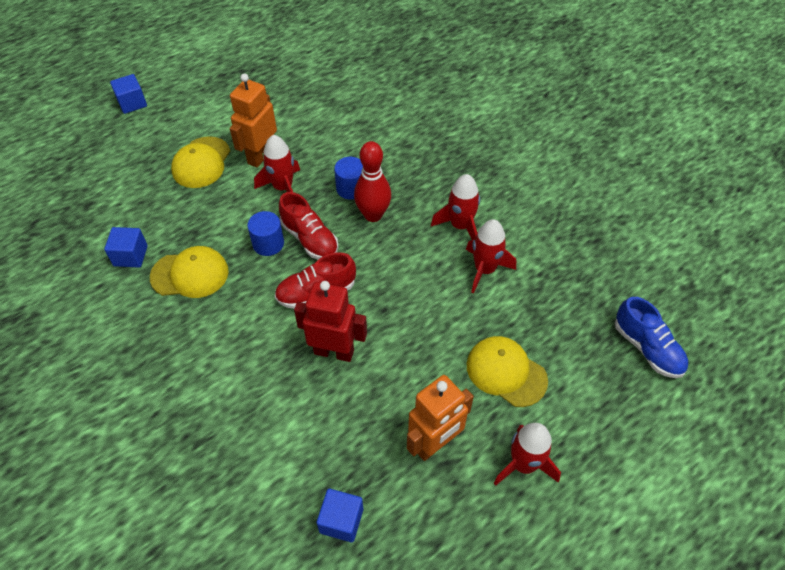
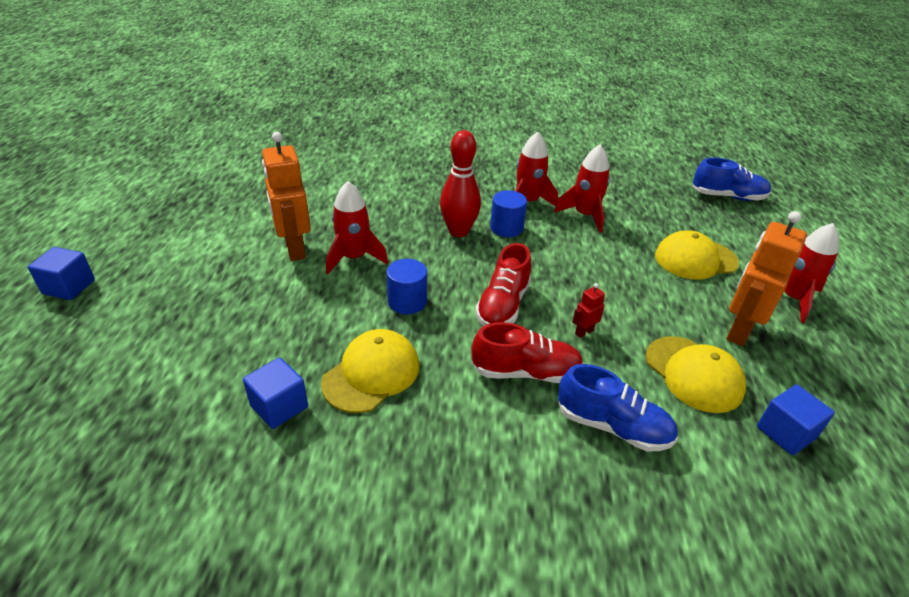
camera: 50 degrees left, 15 degrees down
(201, 162) = (238, 286): yellow cap -> yellow cap (693, 374)
(255, 417) = (612, 426): none -> blue shoe
(309, 239) = (436, 276): red shoe -> red shoe (525, 372)
(334, 351) = (584, 332): red robot -> red robot, size x0.44
(351, 188) = (413, 226): blue cylinder -> blue cylinder (506, 228)
(435, 444) = (738, 330): orange robot -> orange robot turned 150 degrees counterclockwise

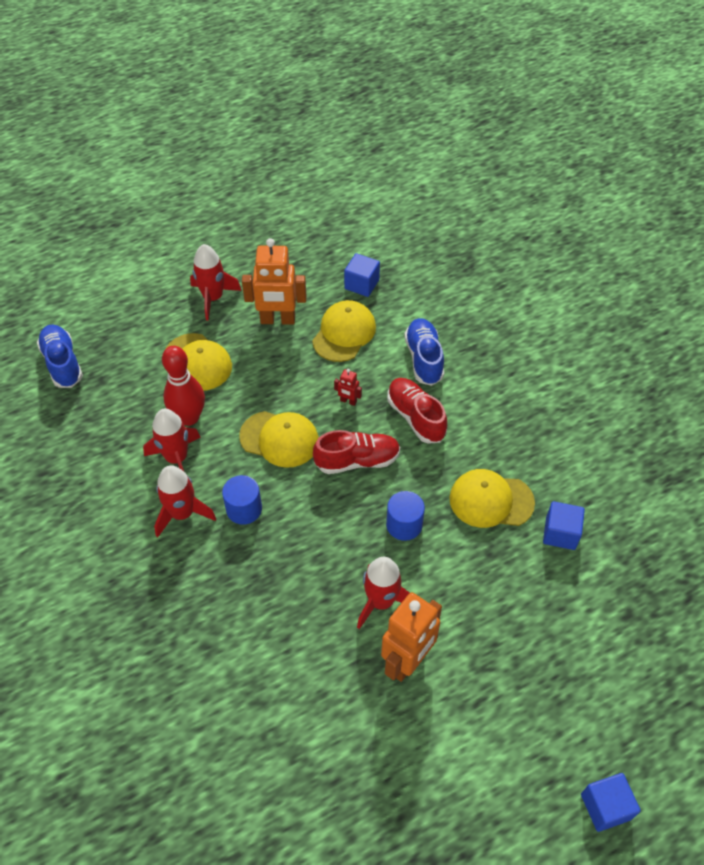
camera: 120 degrees left, 15 degrees up
(458, 231) = (278, 544): red bowling pin -> red bowling pin (189, 417)
(566, 271) = (279, 439): none -> yellow cap

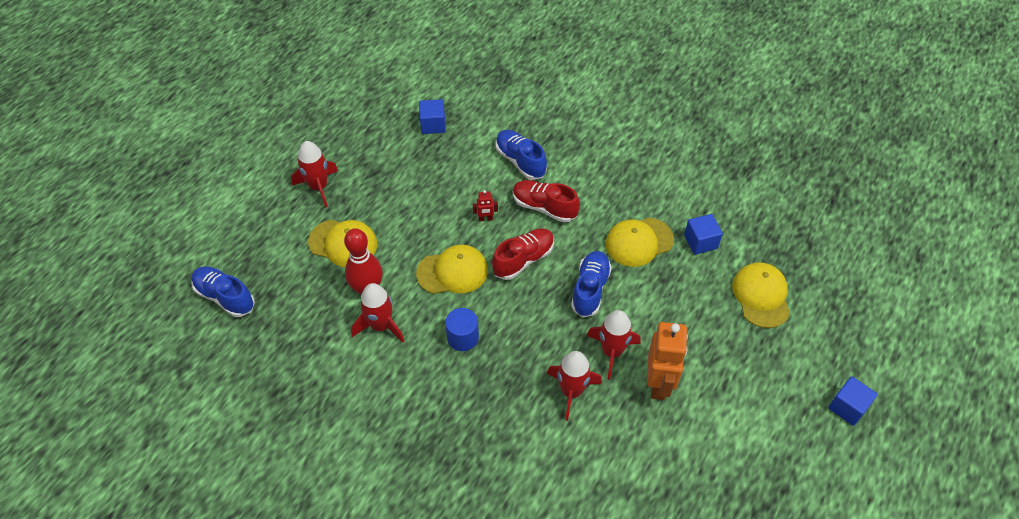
camera: 30 degrees left, 0 degrees up
(182, 513) = (416, 365): red rocket -> red rocket (571, 391)
(277, 320) = (385, 181): orange robot -> none
(344, 333) = (446, 168): yellow cap -> yellow cap (761, 296)
(404, 525) = (590, 289): blue cylinder -> blue shoe

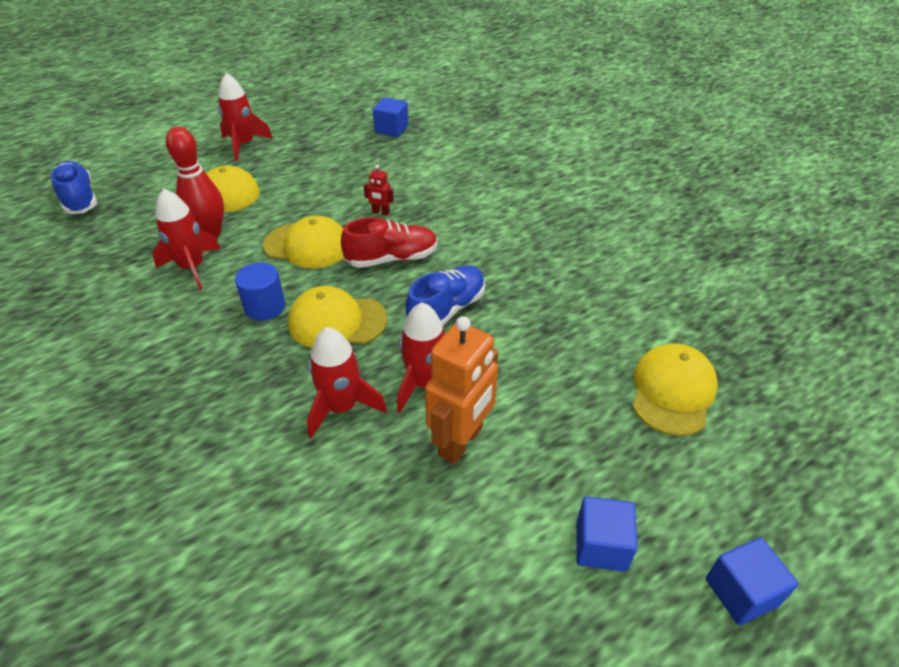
camera: 25 degrees right, 10 degrees down
(520, 161) = (456, 177): blue shoe -> none
(544, 207) = (452, 221): red shoe -> none
(639, 242) = (540, 283): yellow cap -> yellow cap (337, 321)
(700, 242) = (620, 307): blue cube -> blue cube (601, 545)

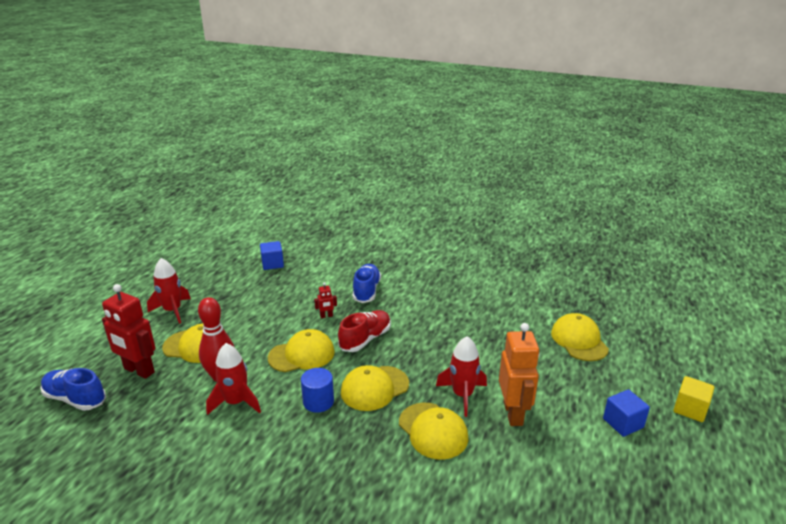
camera: 35 degrees left, 15 degrees down
(152, 194) = (138, 371): none -> red robot
(342, 407) = (433, 430): red rocket -> yellow cap
(446, 310) = (430, 353): blue shoe -> blue shoe (366, 291)
(741, 592) = (690, 409): blue cube -> yellow cube

